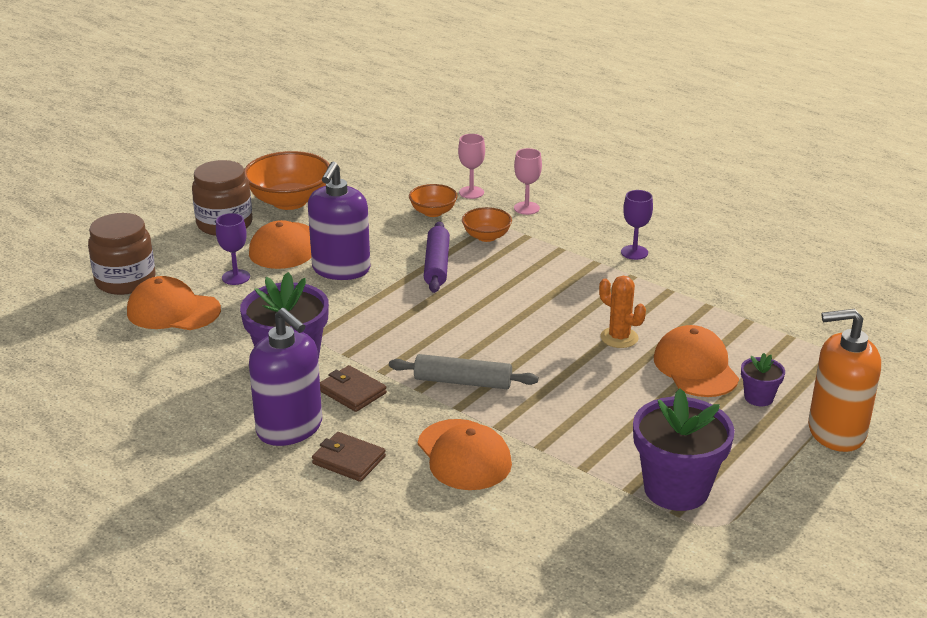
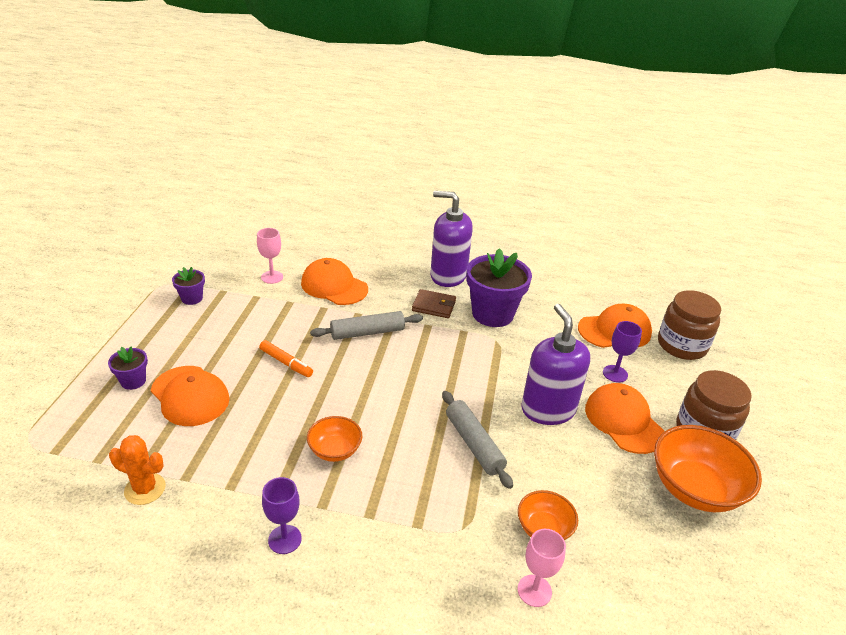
camera: 150 degrees right, 5 degrees up
(349, 460) = (398, 268): brown wallet -> none
(437, 265) = (473, 444): purple rolling pin -> grey rolling pin
(486, 236) = (458, 506): orange bowl -> orange bowl (335, 450)
(526, 208) = (448, 582): pink goblet -> pink goblet (272, 277)
(578, 373) = (286, 363): none -> orange marker
(619, 338) = (264, 408): orange cactus -> orange cactus (145, 489)
(676, 489) = (192, 298): purple flower pot -> purple flower pot, size x0.48
(836, 432) = (70, 367): orange soap dispenser -> none

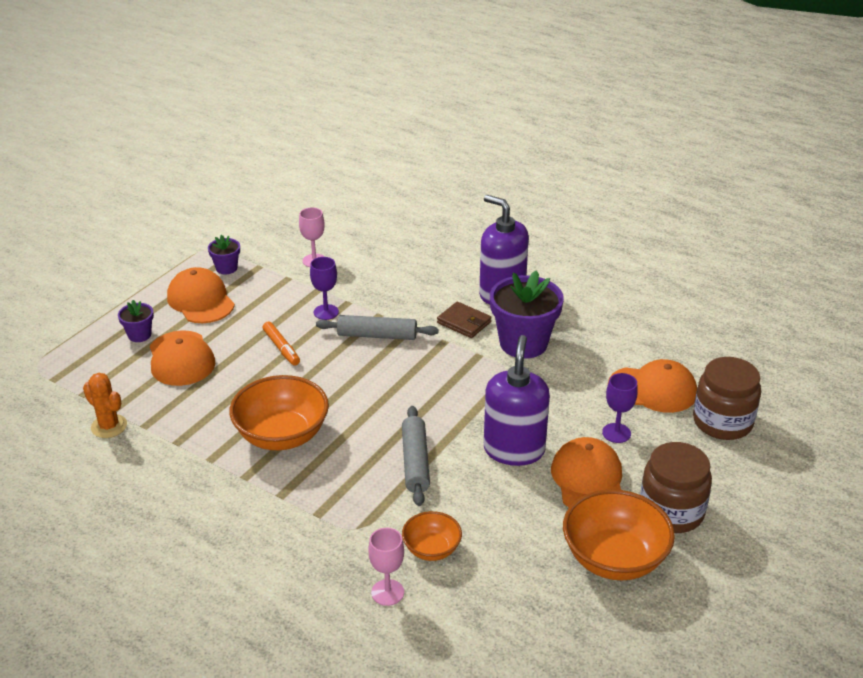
camera: 25 degrees right, 0 degrees up
(284, 539) = (199, 494): purple goblet -> purple goblet (326, 312)
(334, 286) = (371, 282): orange cap -> orange cap (200, 300)
(335, 450) = (282, 435): orange bowl -> orange bowl, size x1.81

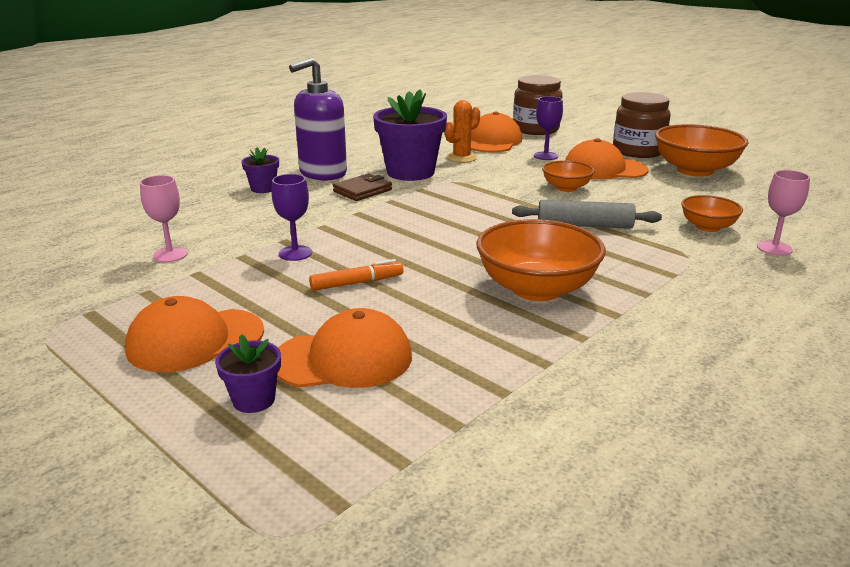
camera: 80 degrees left, 10 degrees down
(109, 426) = (500, 429): orange cactus -> orange cactus (461, 158)
(226, 268) = (123, 317): purple flower pot -> purple flower pot (263, 188)
(377, 335) = (361, 229): grey rolling pin -> none
(514, 450) = (566, 188): purple soap dispenser -> orange bowl

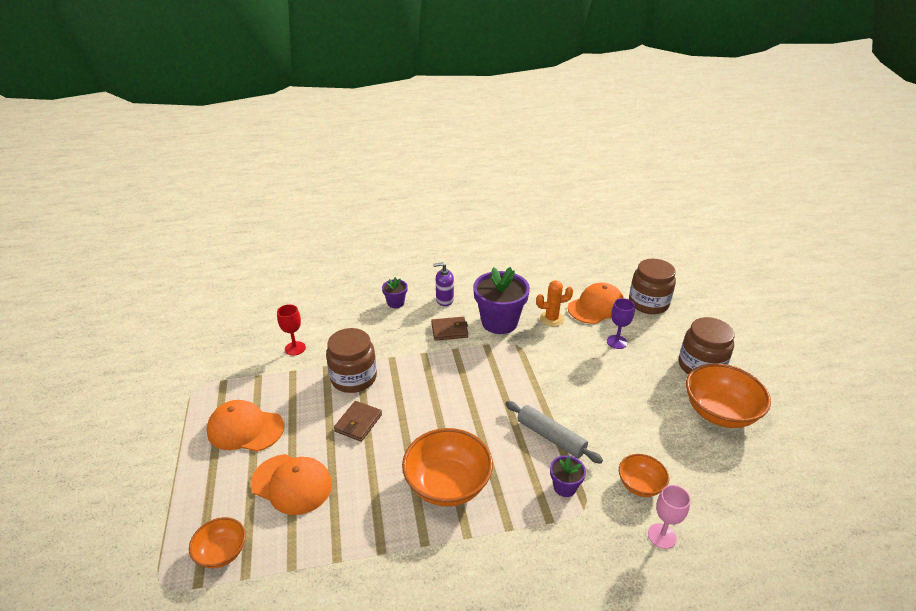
camera: 35 degrees right, 10 degrees up
(170, 255) = (295, 348): pink goblet -> red goblet
(254, 400) = (229, 490): purple flower pot -> purple flower pot (564, 487)
(295, 253) = (353, 378): purple goblet -> brown jar
(322, 173) = (444, 300): purple soap dispenser -> purple soap dispenser, size x0.55
(357, 283) = (358, 423): orange marker -> brown wallet
(566, 188) = (587, 388): orange bowl -> orange bowl (222, 552)
(604, 169) = (644, 378): orange cap -> none

